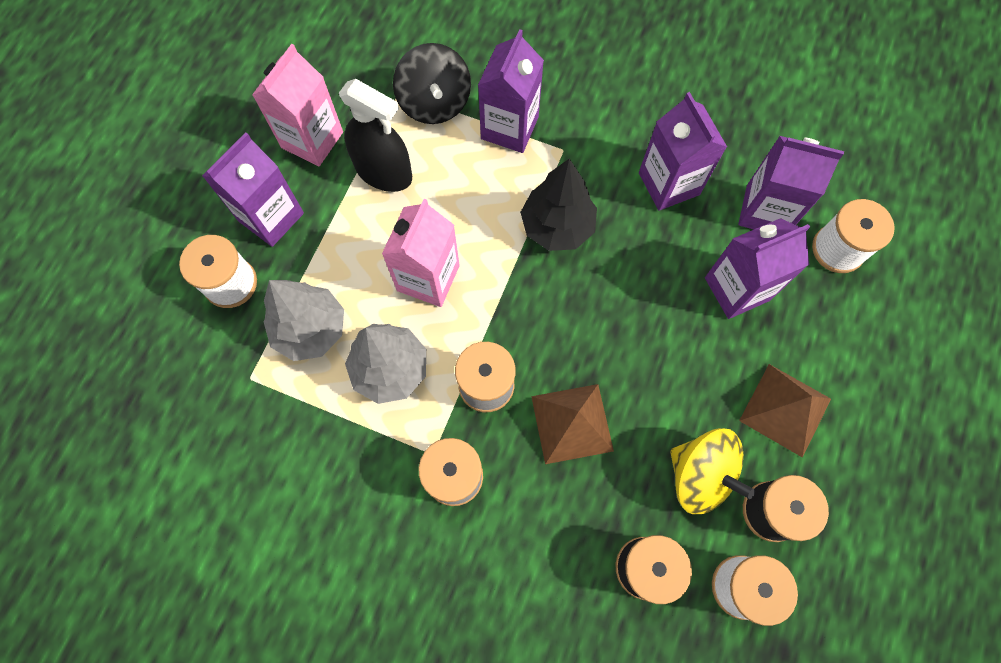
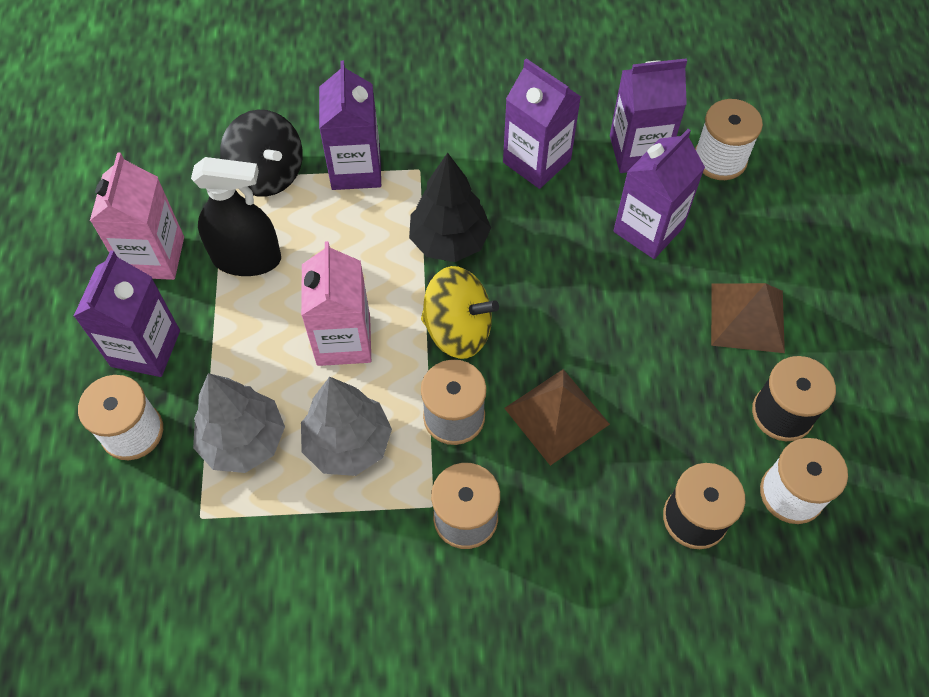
camera: 25 degrees left, 10 degrees down
(700, 475) = (701, 410): yellow spinning top -> yellow spinning top (458, 330)

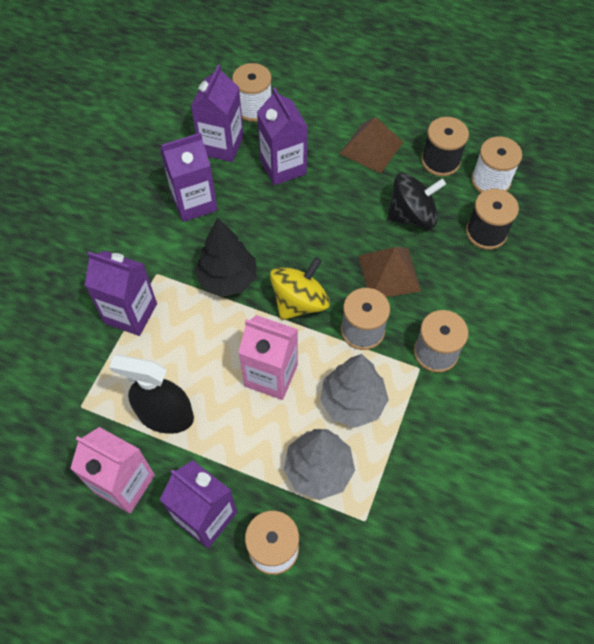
camera: 65 degrees left, 0 degrees up
(247, 258) = (166, 416): black spray bottle -> black spray bottle turned 105 degrees counterclockwise
(267, 174) = (97, 374): black spinning top -> black spinning top (412, 215)

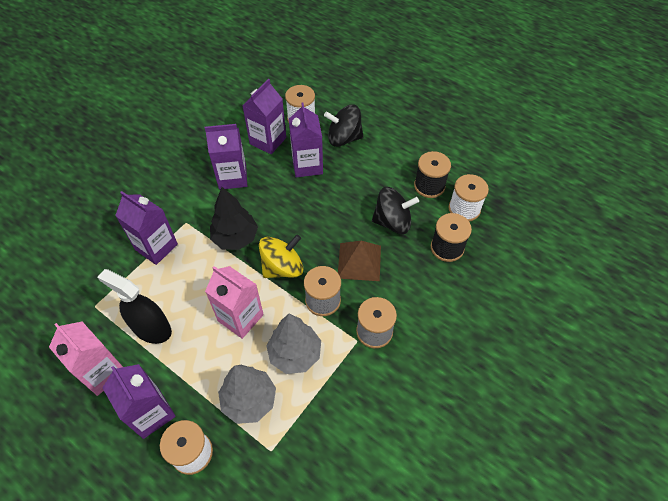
camera: 15 degrees right, 5 degrees down
(316, 122) = (344, 138): none -> black spinning top
(371, 147) = (379, 165): brown pyramid -> none

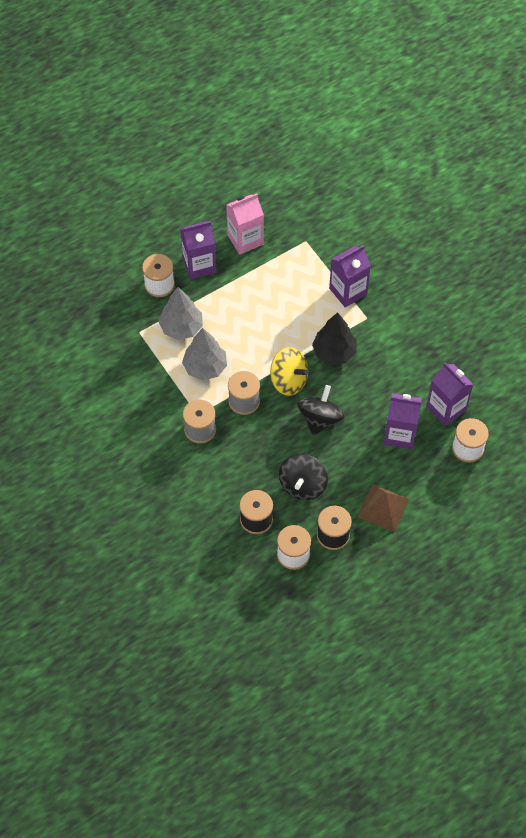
camera: 110 degrees right, 5 degrees up
(152, 328) = (268, 276): black spray bottle -> none
(232, 177) = (407, 366): purple carton -> none
(240, 318) = (253, 338): pink carton -> none
(282, 267) = (288, 380): yellow spinning top -> yellow spinning top turned 45 degrees counterclockwise
(344, 138) = (425, 479): black spinning top -> black spinning top (320, 419)
(359, 261) = (271, 441): brown pyramid -> brown pyramid (383, 507)

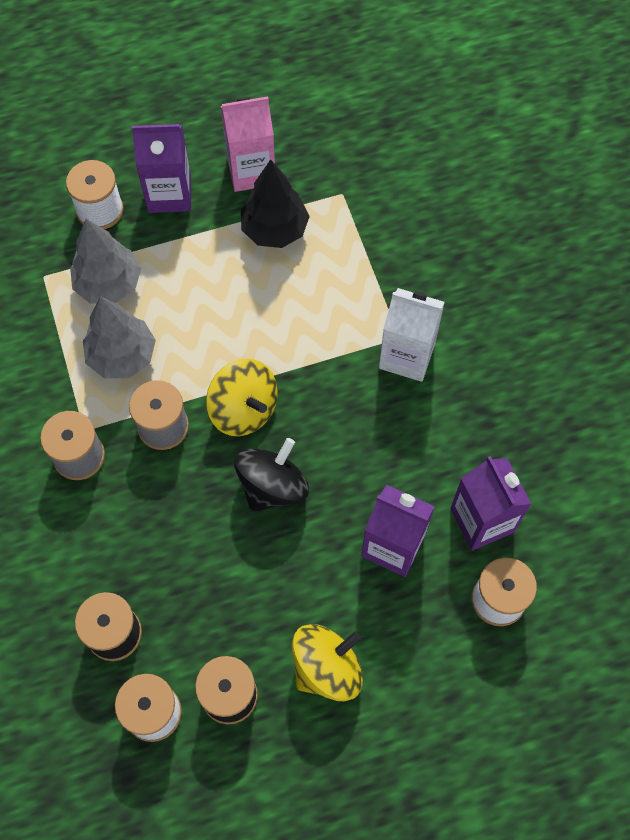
camera: 15 degrees right, 5 degrees up
(302, 485) = (208, 593): black spinning top -> none
(334, 352) = (329, 381): black tree -> black tree (274, 230)
(348, 291) = (382, 287): purple carton -> none
(375, 327) = (407, 356): none -> white carton
(383, 507) = (327, 668): brown pyramid -> yellow spinning top

